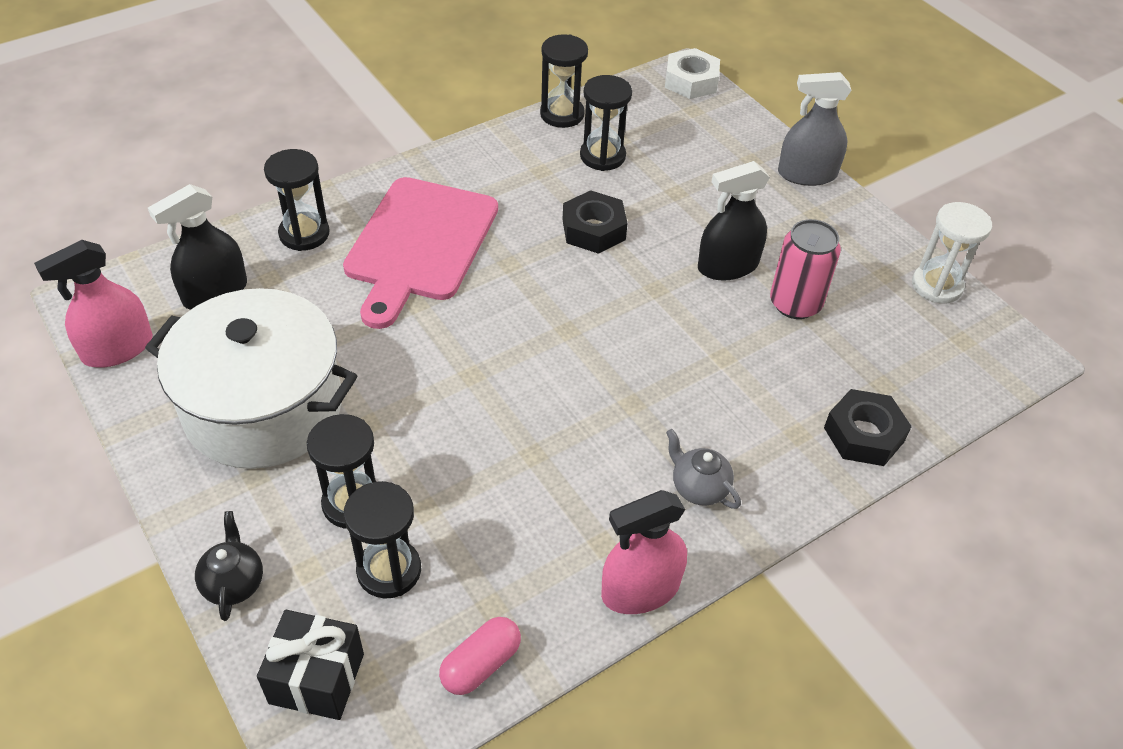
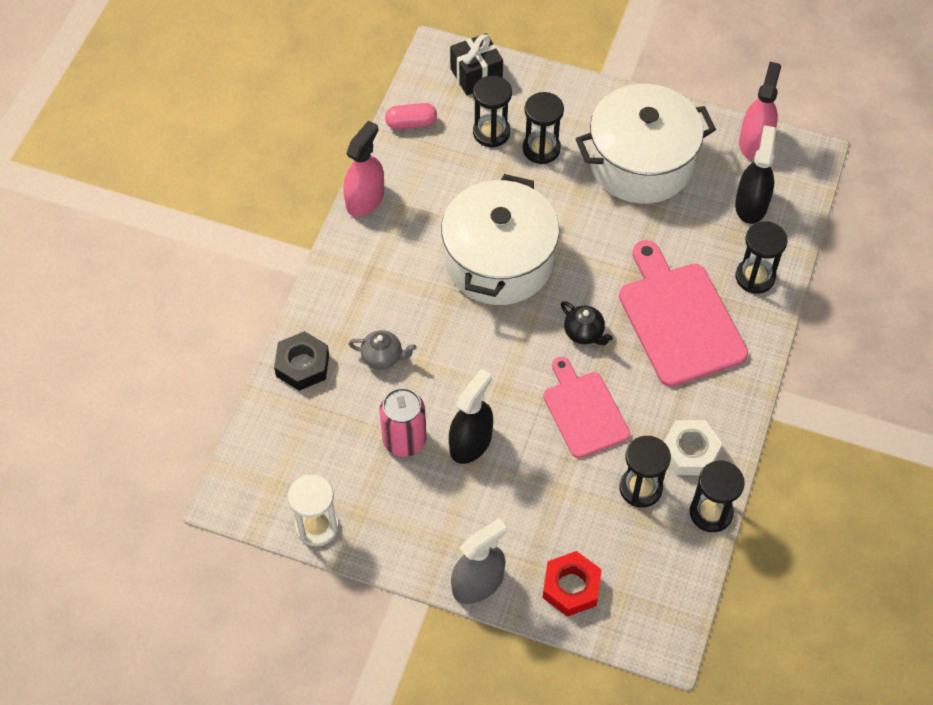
camera: 145 degrees right, 10 degrees up
(234, 583) = (554, 84): black teapot -> black teapot (584, 333)
(481, 664) = (411, 123): pink capsule -> pink capsule turned 75 degrees clockwise
(541, 405) = (499, 261): none -> white pot
(593, 229) = (584, 411): black nut -> pink cutting board
(691, 81) = (650, 636): white nut -> white nut (690, 451)
(698, 488) = (375, 270): grey teapot -> grey teapot (383, 357)
(727, 133) = (571, 587): none -> red nut

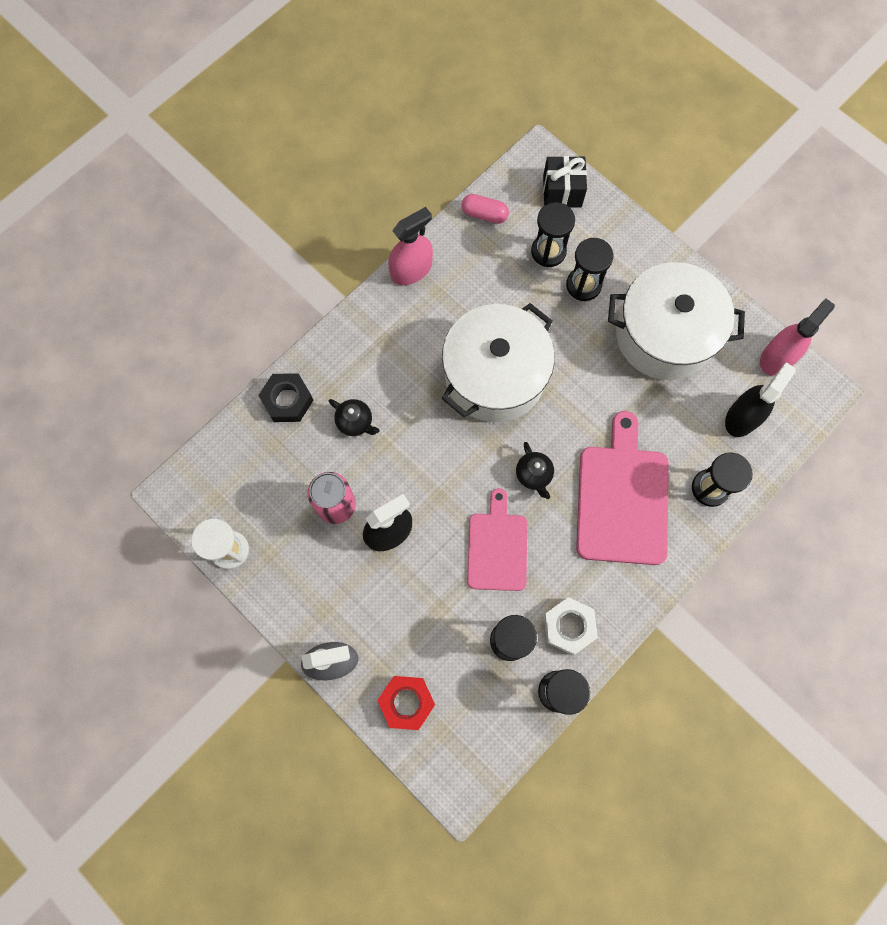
camera: 25 degrees right, 15 degrees up
(383, 357) = (355, 422): grey teapot -> black teapot

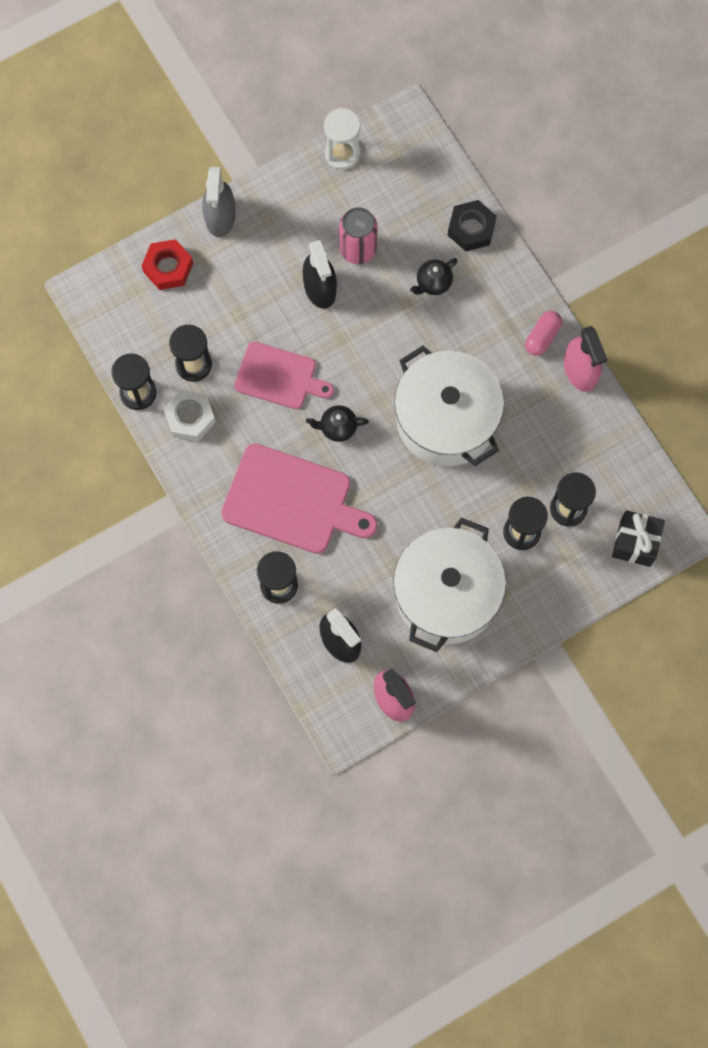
camera: 105 degrees right, 0 degrees up
(484, 214) = (626, 457): pink capsule -> pink capsule (542, 337)

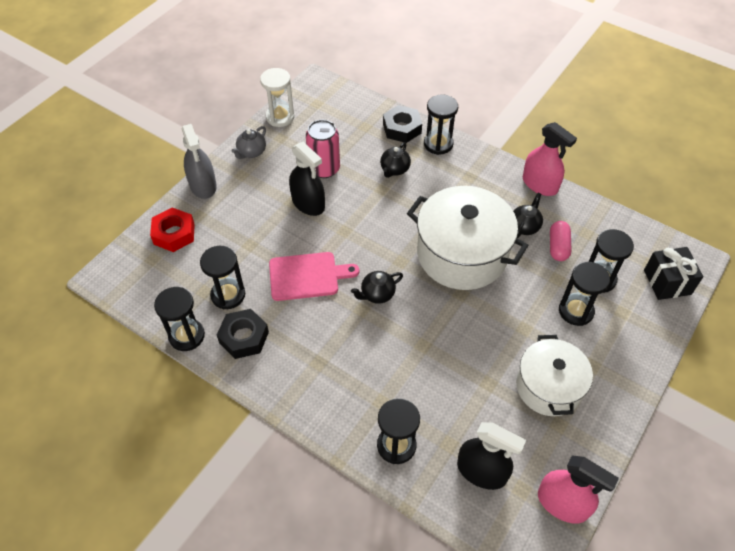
camera: 25 degrees left, 20 degrees down
(190, 418) = (244, 337): white nut -> black nut
(289, 192) = (251, 152): none -> grey teapot
(292, 501) = (370, 367): pink cutting board -> none
(446, 594) = (548, 387): white pot -> white pot, size x0.65
(500, 268) = (438, 144): none -> black hourglass
(531, 415) = (524, 226): none -> black teapot
(542, 337) = (497, 174): pink capsule -> pink capsule (558, 247)

